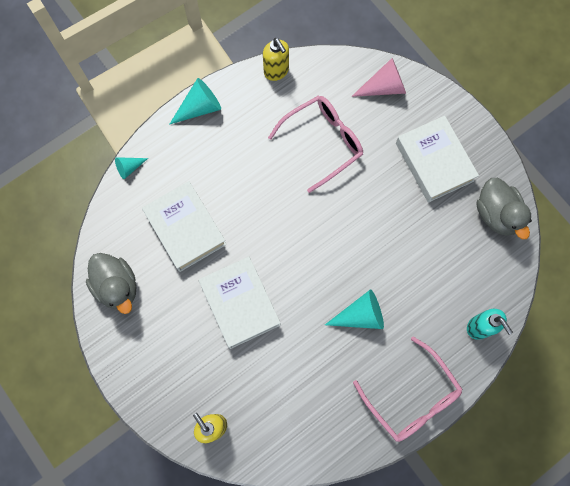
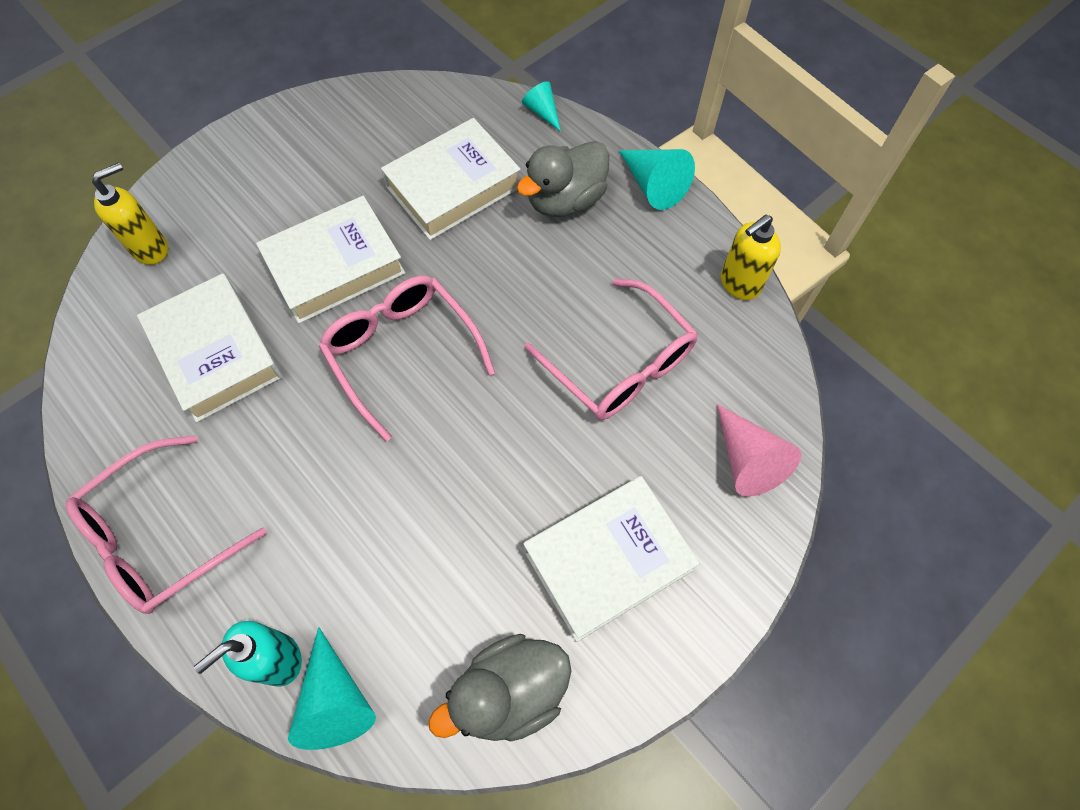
camera: 85 degrees right, 10 degrees down
(117, 286) = (364, 118): grey duck -> grey duck (565, 200)
(297, 375) = (216, 353): none -> white book
(305, 263) = (402, 352): none -> pink glasses
(360, 315) = (310, 443): turquoise cone -> turquoise cone (335, 700)

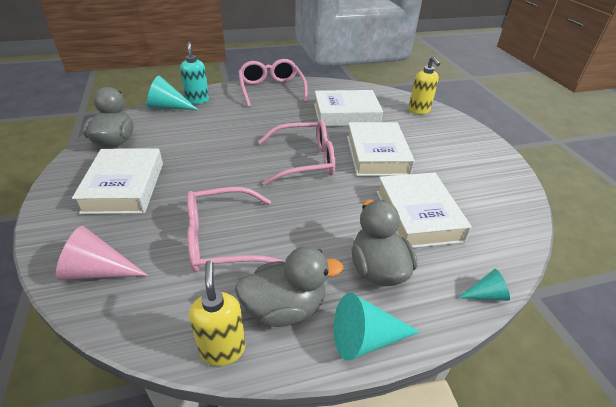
camera: 115 degrees right, 25 degrees down
(665, 258) = (285, 308): none -> grey duck

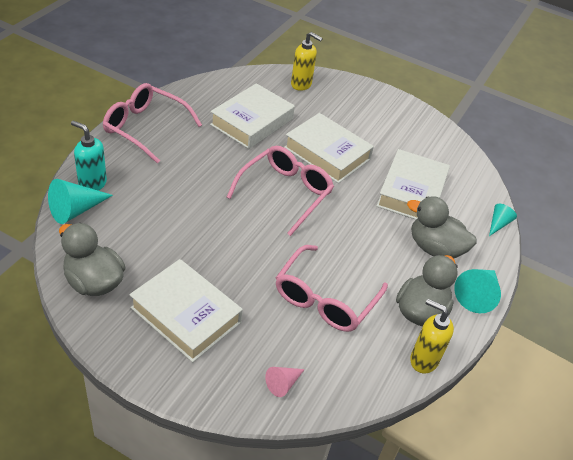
camera: 50 degrees left, 5 degrees up
(98, 271) = (283, 384): pink cone -> pink cone, size x0.59
(417, 215) = (411, 192): white book -> white book turned 75 degrees clockwise

